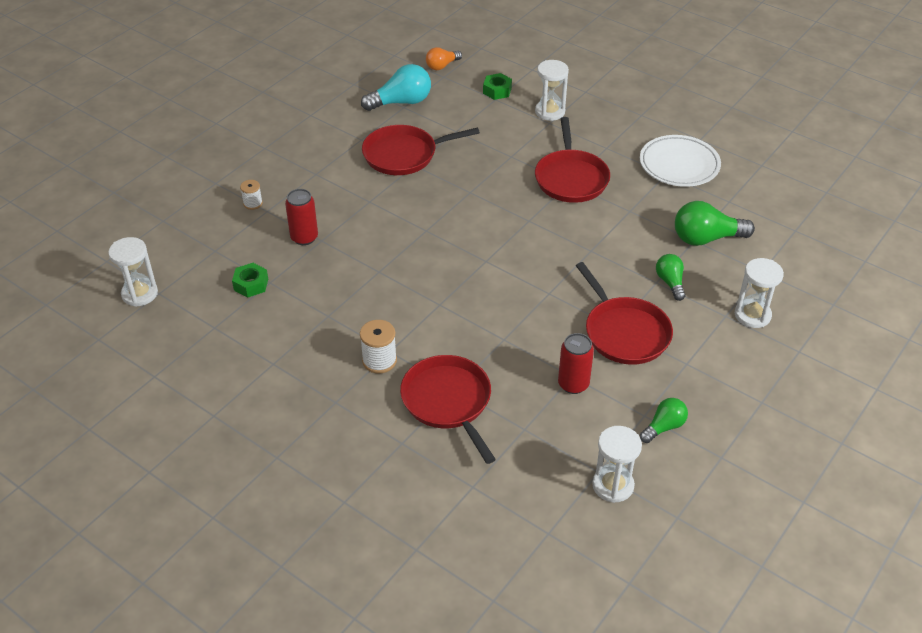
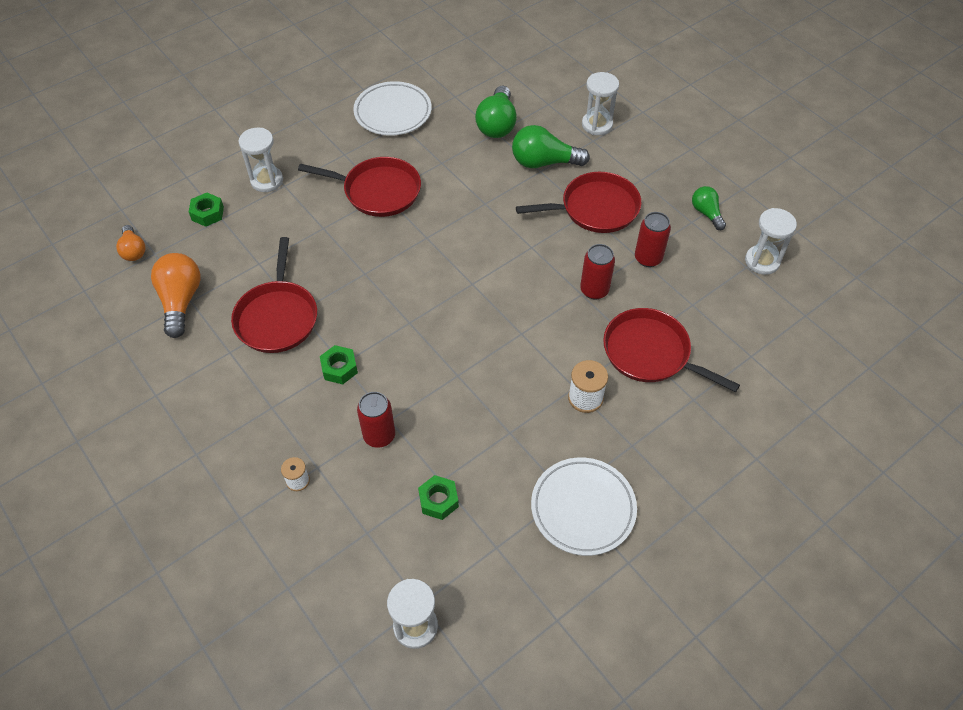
camera: 75 degrees left, 10 degrees up
(261, 376) = (583, 508): none -> white plate
(364, 200) = (339, 368): none -> green nut
(401, 102) = (181, 301): turquoise light bulb -> orange light bulb
(448, 402) = (650, 353): red pan -> red pan turned 45 degrees clockwise
(512, 348) = (594, 290): none -> red can
(670, 282) = (544, 162): green light bulb -> green light bulb, size x1.67

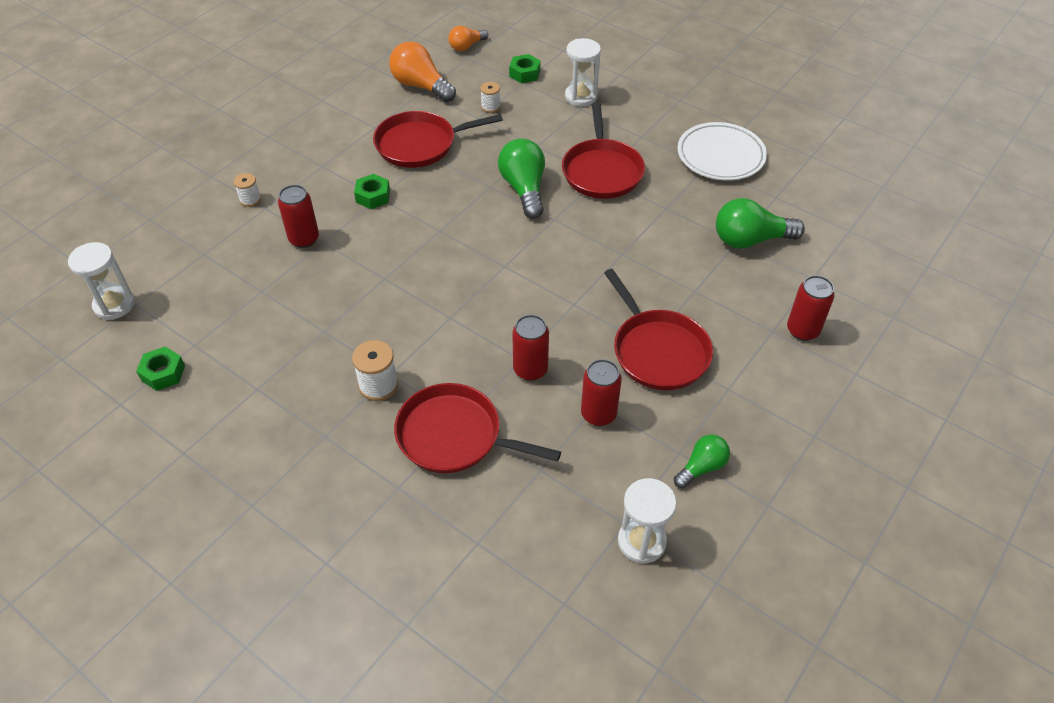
camera: 75 degrees right, 5 degrees down
(181, 301) = (421, 86): orange light bulb -> orange light bulb turned 120 degrees counterclockwise
(247, 250) = (490, 107): none -> white spool
(438, 500) = (240, 294): green nut -> green nut (163, 373)
(544, 162) = (710, 291): green light bulb -> green light bulb (524, 189)
(583, 508) = (242, 404): white plate -> none
(597, 125) = (802, 330): white hourglass -> red can
(650, 353) = (454, 436): red pan -> red pan turned 90 degrees counterclockwise

